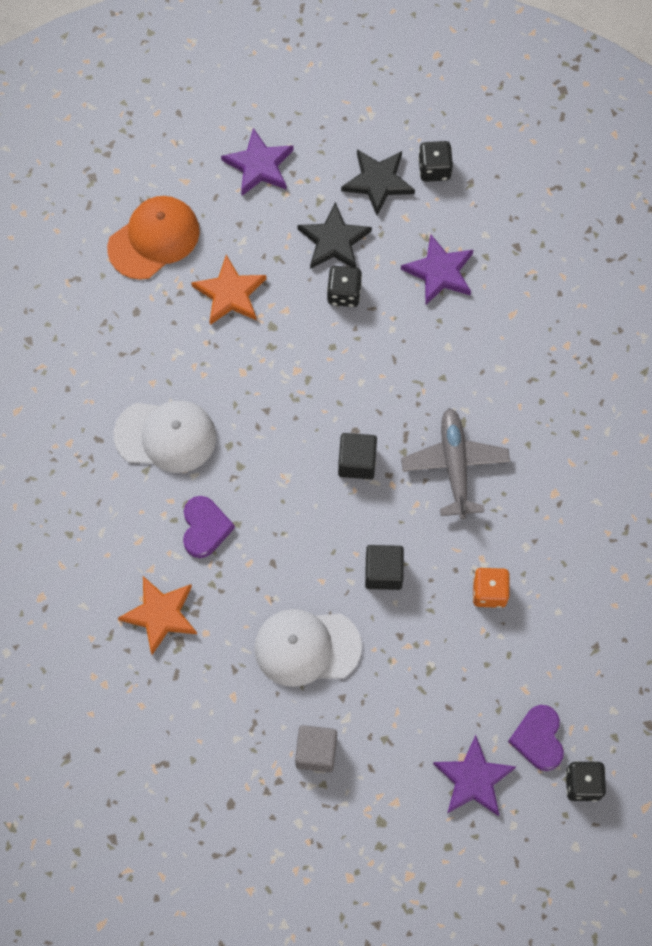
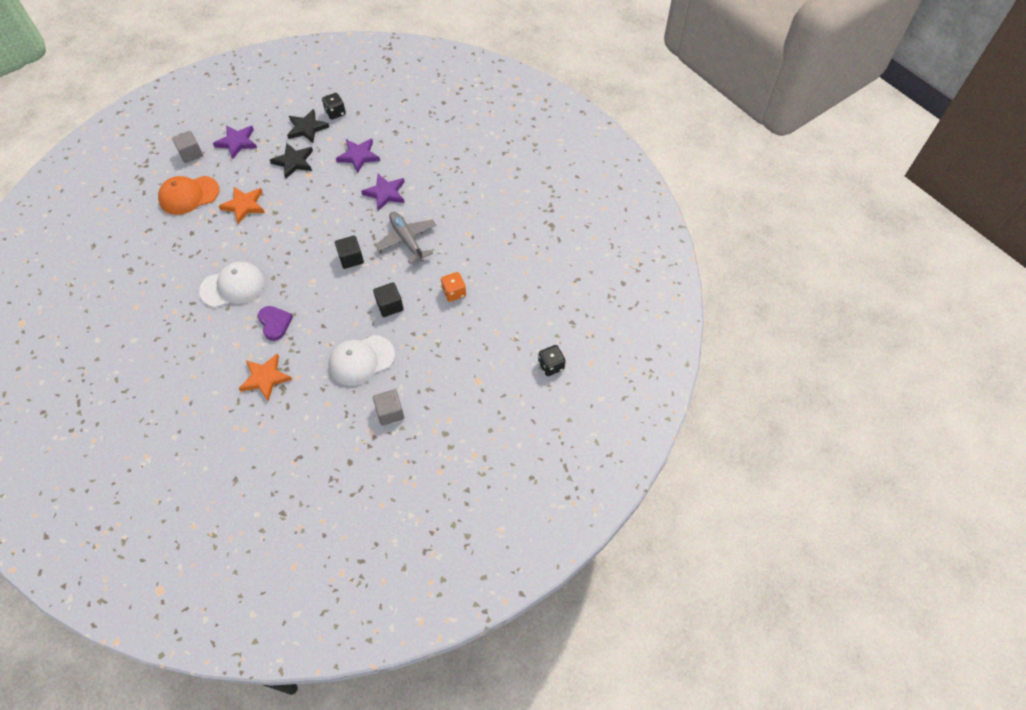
camera: 25 degrees left, 10 degrees down
(154, 239) = (189, 195): orange cap -> orange cap turned 135 degrees counterclockwise
(181, 159) = (191, 154): none -> grey cube
(344, 293) = (309, 183): black dice -> none
(473, 779) = (488, 388): purple star -> purple star (385, 193)
(538, 739) = (515, 353): purple heart -> none

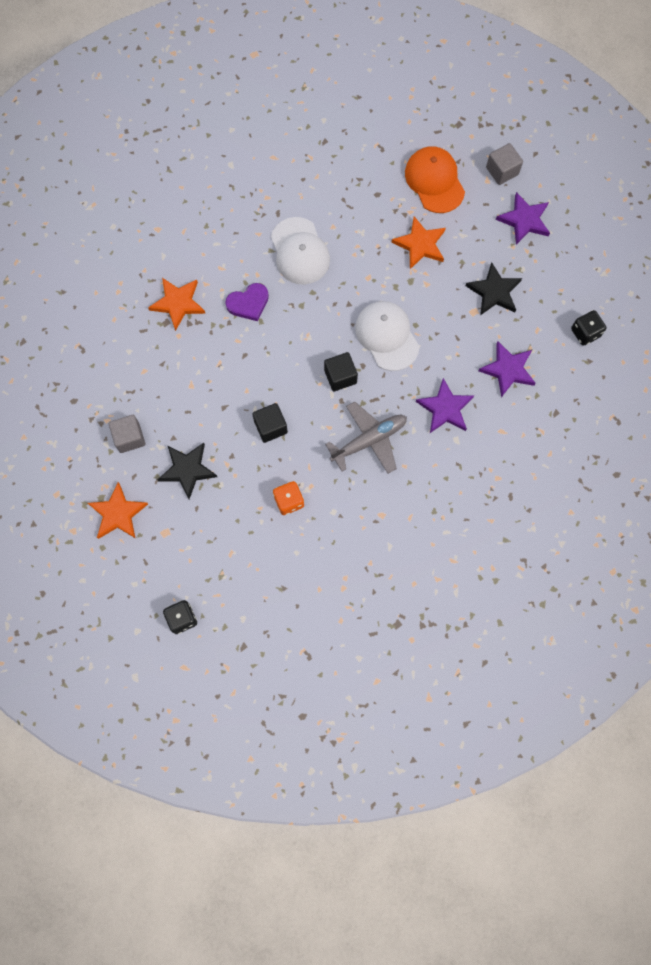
camera: 90 degrees right, 15 degrees up
(307, 128) = (554, 300): black star -> black star (187, 470)
(361, 360) = (197, 401): white cap -> white cap (387, 336)
(460, 418) = (118, 513): none -> orange star

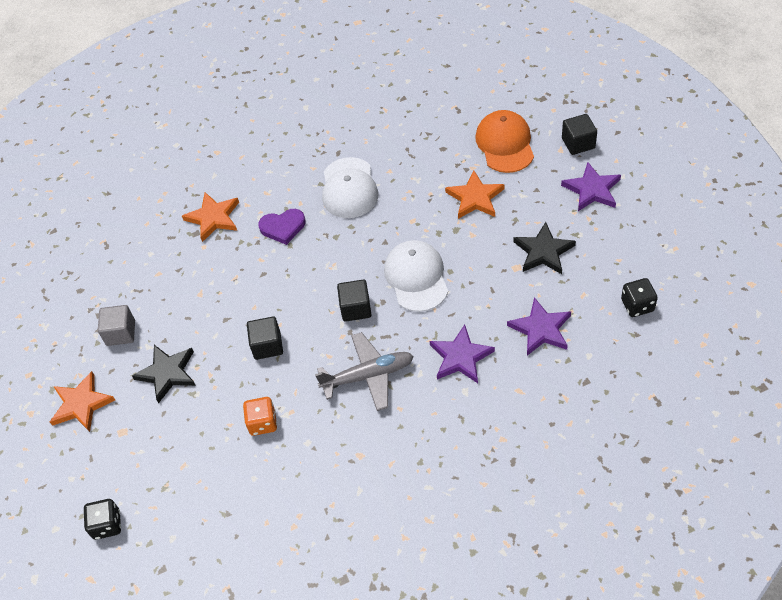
camera: 20 degrees right, 20 degrees down
(502, 171) = (578, 143): grey cube -> black cube

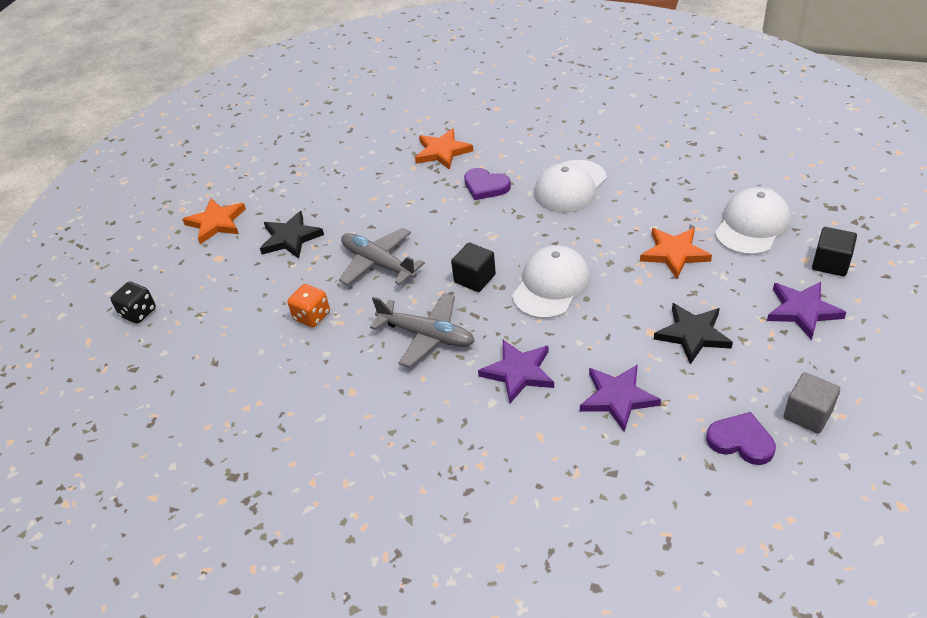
camera: 40 degrees right, 10 degrees down
(121, 333) = (293, 192): grey cube -> grey cube (807, 414)
(267, 345) = (378, 263): black cube -> grey plane
(505, 144) = (752, 225): orange cap -> white cap
(637, 305) = (741, 441): black dice -> purple heart

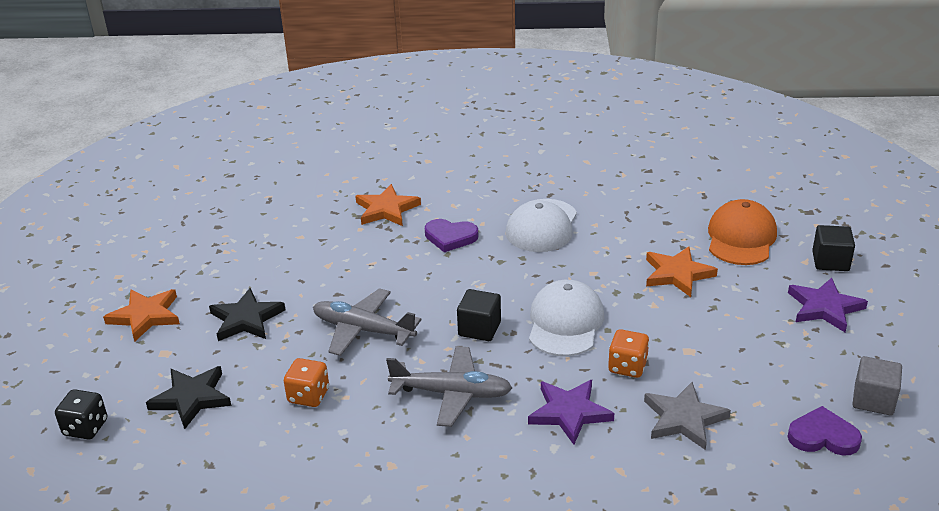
camera: 20 degrees left, 10 degrees down
(588, 338) = (627, 367): none -> orange dice
(618, 398) = (684, 419): purple star -> grey star
(693, 334) = (731, 346): black star -> black star (192, 398)
(752, 225) = (741, 238): white cap -> orange cap

